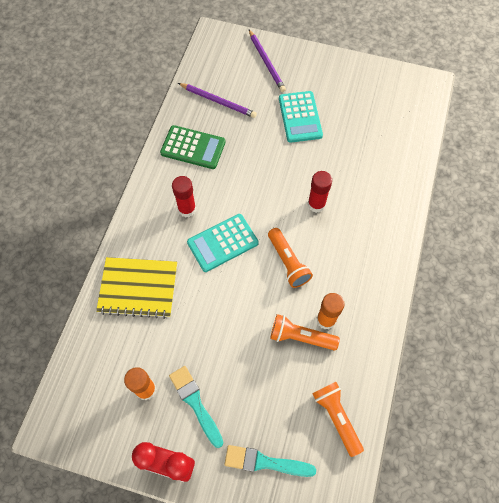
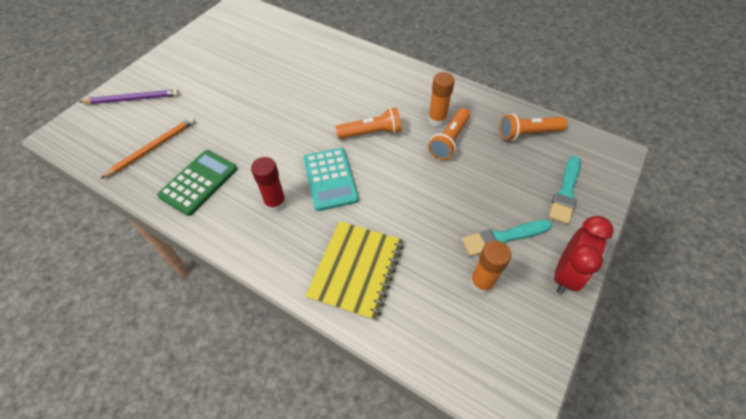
camera: 75 degrees left, 10 degrees down
(218, 101) = (153, 148): purple pencil -> orange pencil
(300, 117) = (217, 89): turquoise calculator -> none
(316, 204) = (319, 100): red glue stick -> none

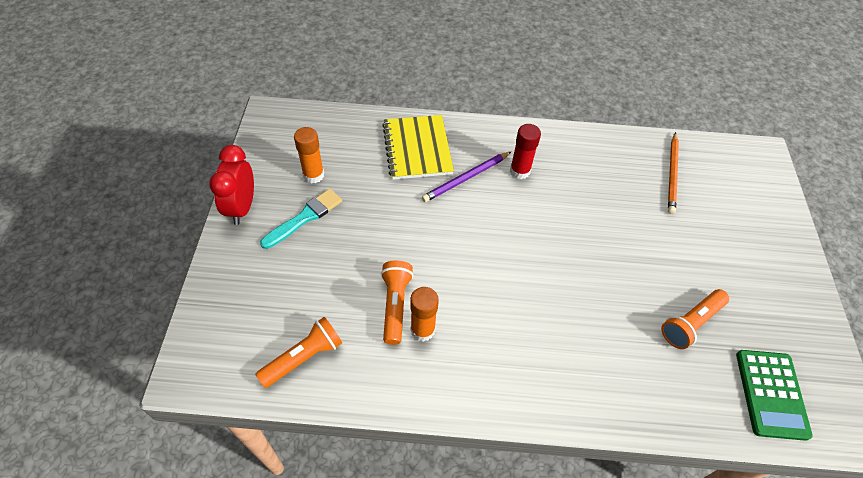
camera: 150 degrees right, 0 degrees up
(132, 99) = (758, 213): purple pencil -> purple pencil (466, 178)
(199, 182) = (599, 162): green calculator -> green calculator (771, 394)
(330, 179) = (490, 210): turquoise calculator -> none
(371, 133) = (486, 278): orange flashlight -> orange flashlight (691, 323)
(565, 192) = (248, 290): turquoise brush -> none

